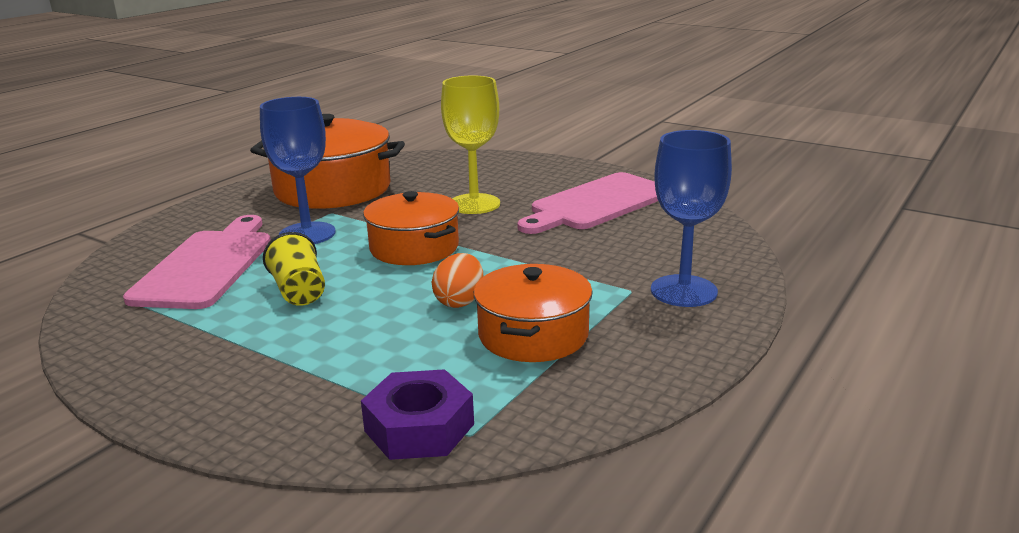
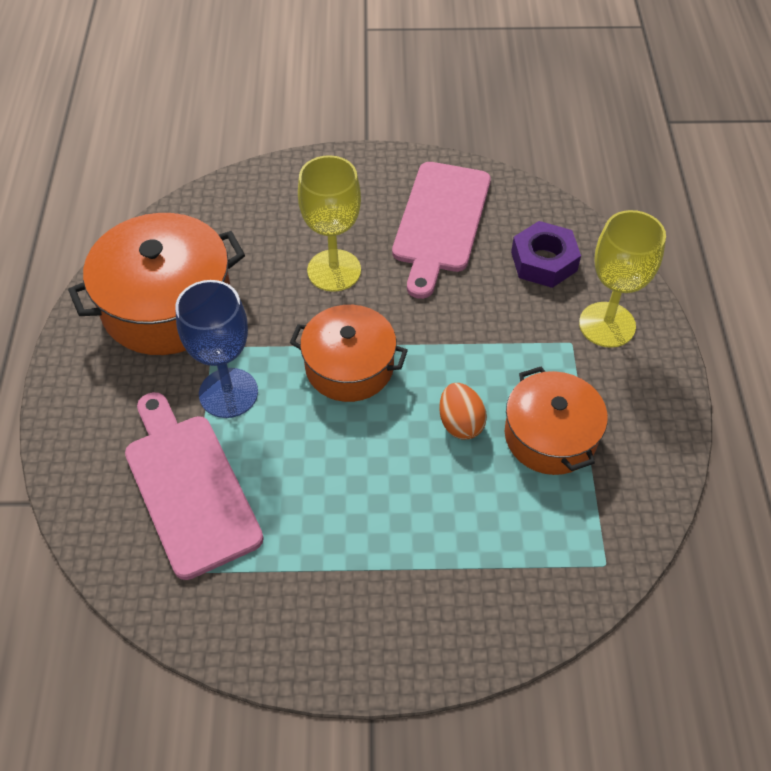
camera: 35 degrees left, 30 degrees up
(299, 291) = (317, 479): yellow cup -> none
(419, 427) = (568, 578): purple nut -> purple nut (544, 261)
(683, 291) = (607, 325): blue goblet -> yellow goblet

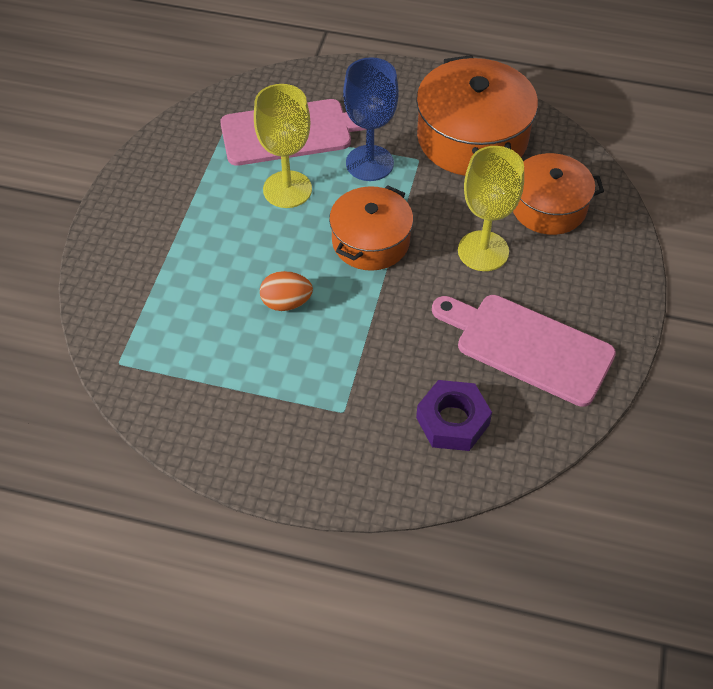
camera: 105 degrees right, 0 degrees up
(550, 436) = (249, 363): orange pot -> orange pot (548, 207)
(607, 325) = (355, 450): yellow goblet -> yellow goblet (287, 189)

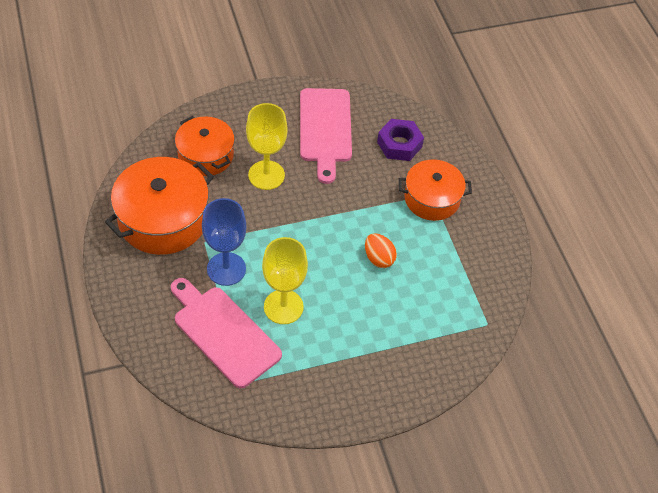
camera: 125 degrees left, 0 degrees up
(371, 241) = (298, 236): orange pot -> orange pot (432, 198)

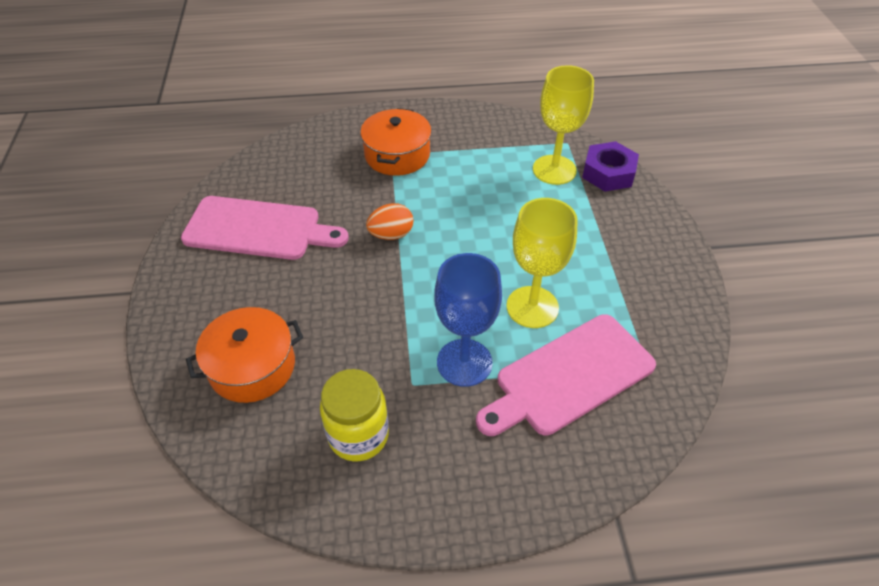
camera: 75 degrees left, 5 degrees down
(163, 219) = (358, 435): orange pot -> yellow jar
(266, 175) = (314, 299): yellow goblet -> yellow goblet (554, 170)
(378, 258) = (472, 210): orange egg -> orange egg (391, 234)
(399, 144) = (309, 168): purple nut -> purple nut (608, 173)

